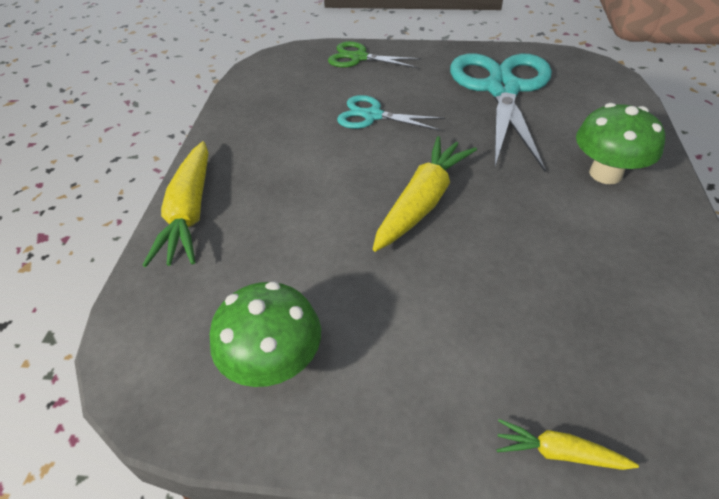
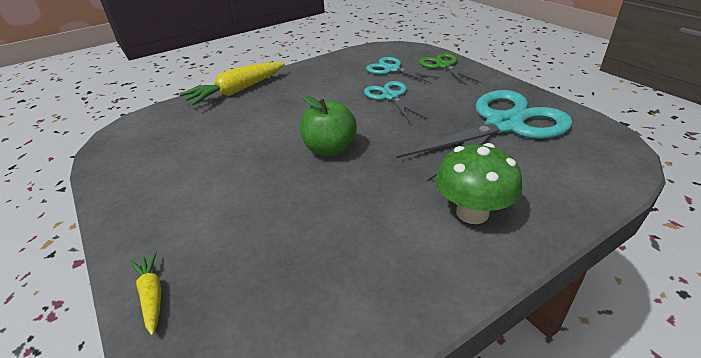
camera: 50 degrees right, 10 degrees down
(274, 363) = (153, 162): green mushroom -> none
(319, 86) = (392, 69): none -> turquoise scissors
(422, 202) = (329, 149): yellow carrot -> green apple

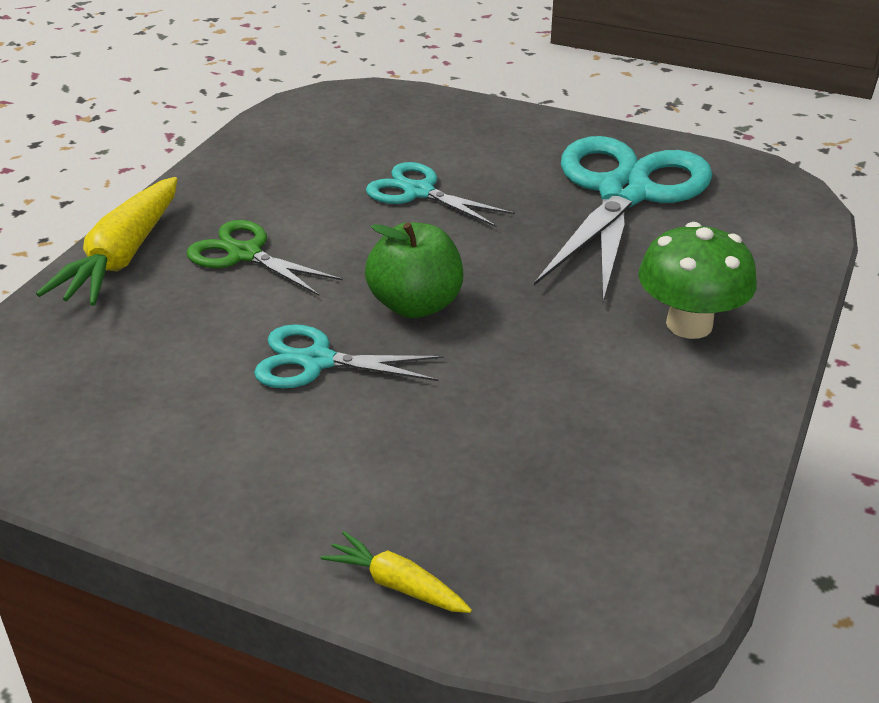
camera: 35 degrees left, 0 degrees up
(392, 69) = (370, 142): turquoise scissors -> turquoise scissors (317, 361)
(443, 66) = (449, 115): green scissors -> green scissors (244, 254)

